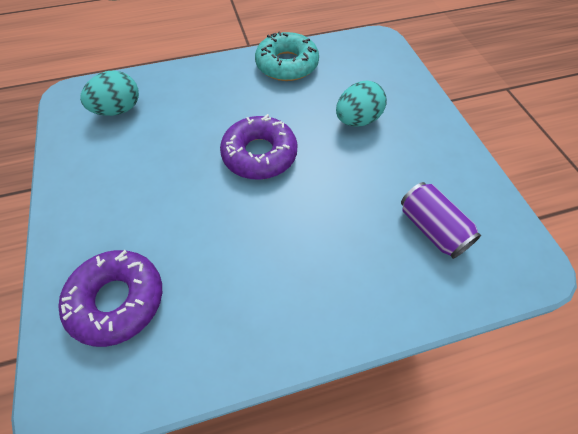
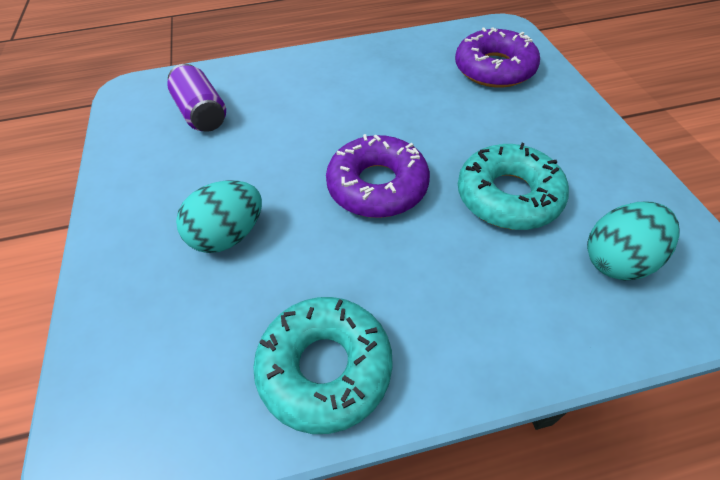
camera: 175 degrees left, 5 degrees down
(166, 147) = (508, 196): none -> turquoise donut

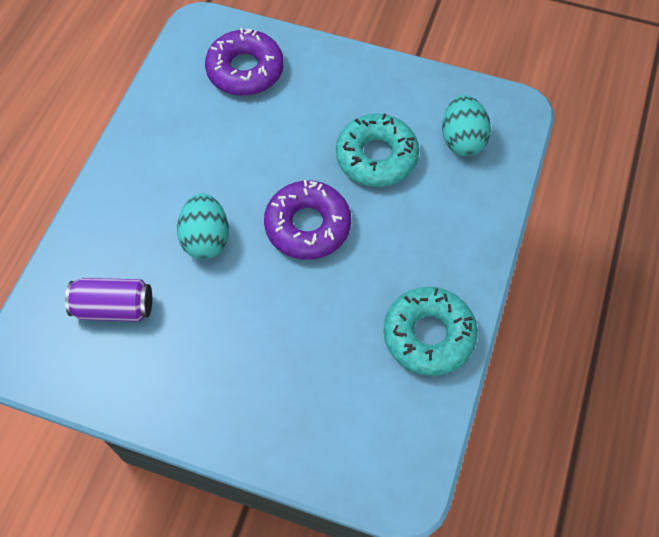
camera: 60 degrees left, 10 degrees up
(229, 235) = (282, 345): turquoise egg -> turquoise egg (206, 239)

